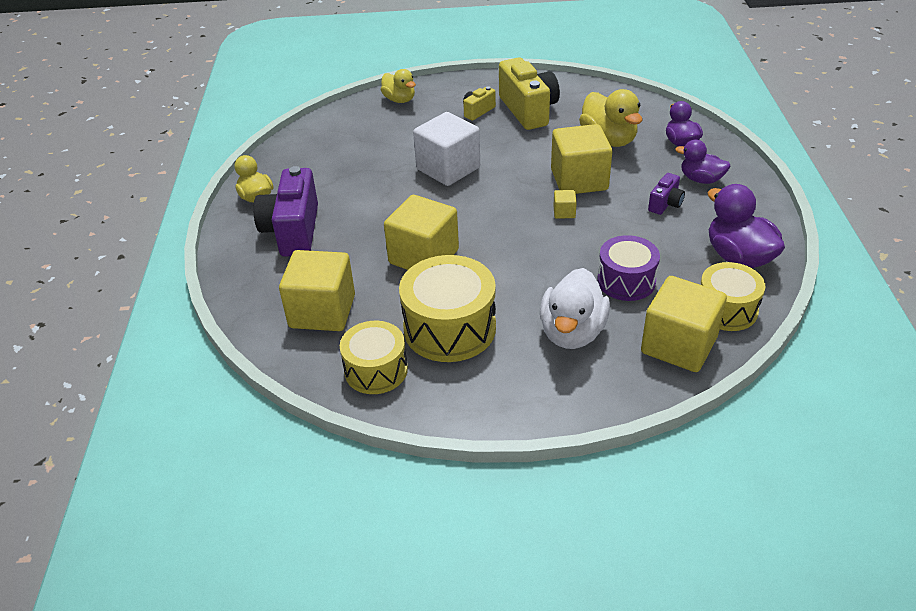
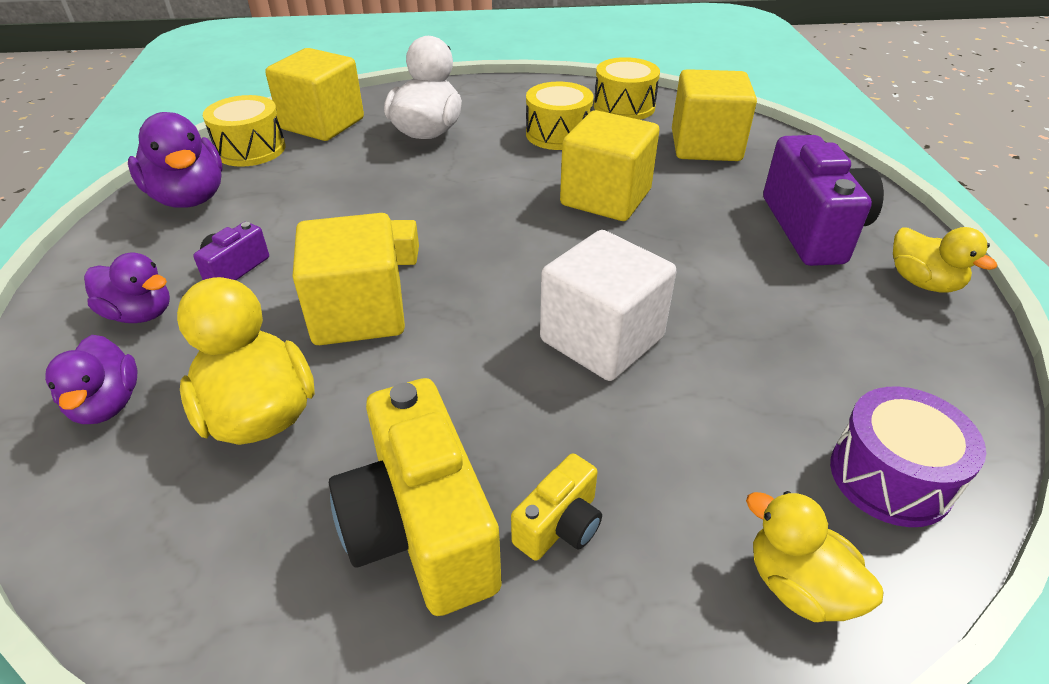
camera: 175 degrees right, 0 degrees up
(449, 328) = (558, 134): yellow drum -> yellow drum, size x0.65
(626, 281) = (349, 173): purple drum -> purple drum (890, 477)

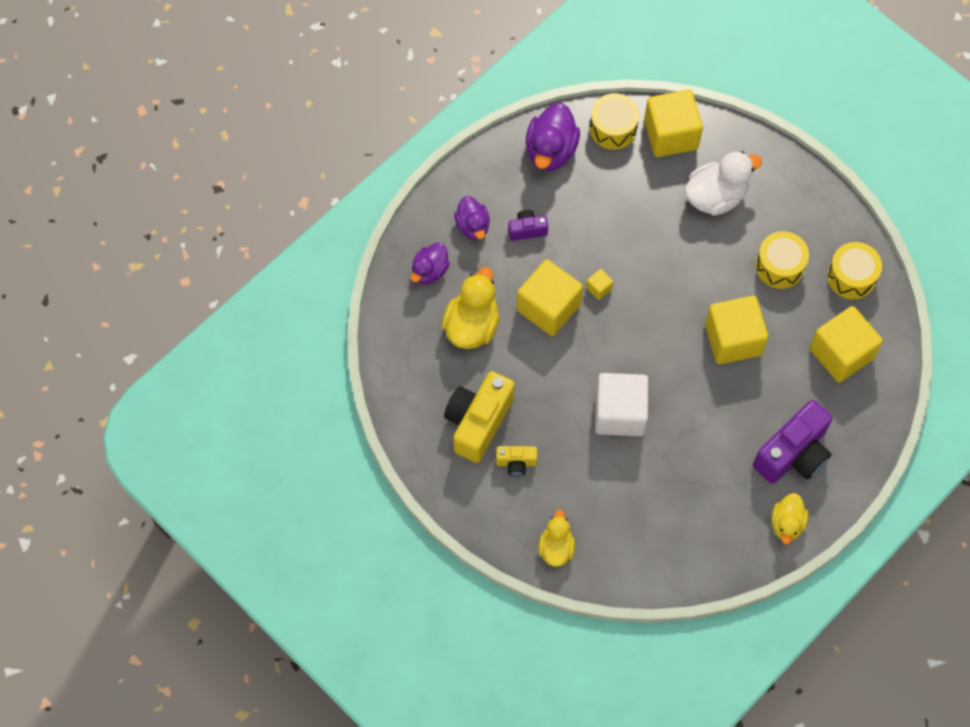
camera: 50 degrees right, 25 degrees up
(890, 477) = (633, 557): purple drum -> none

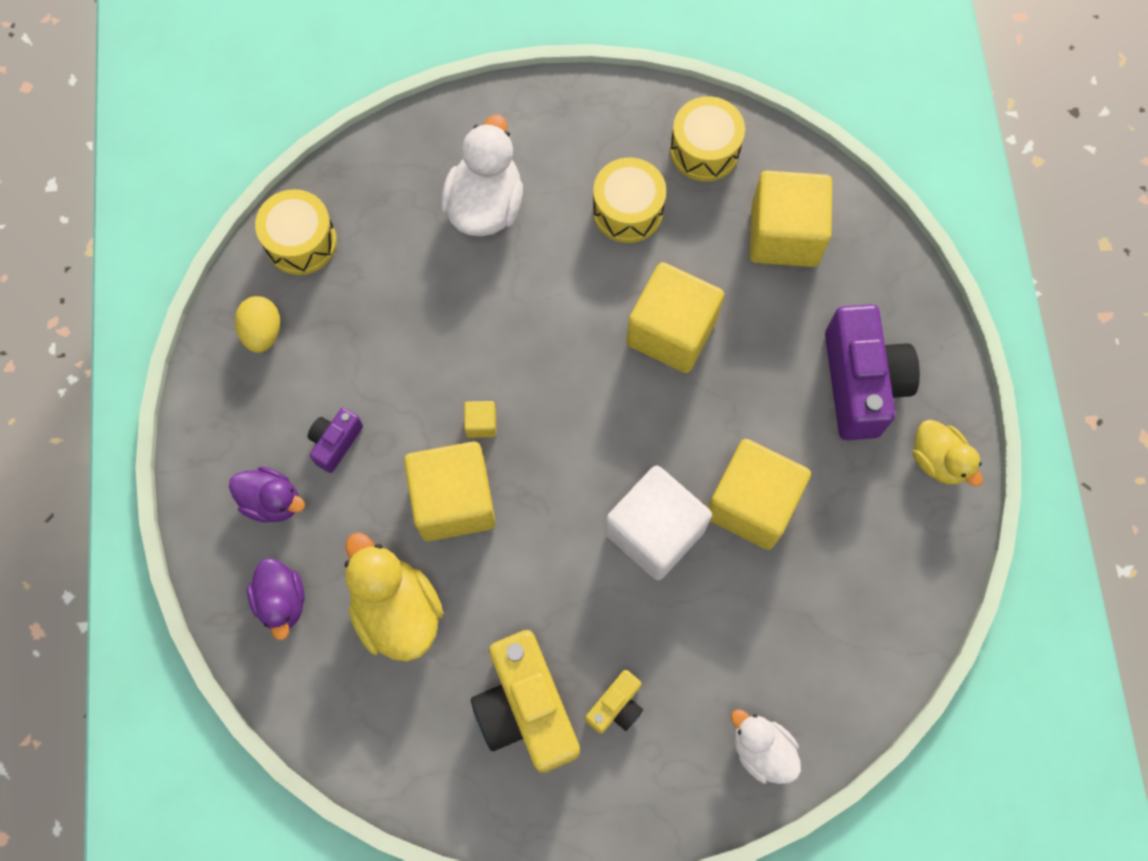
camera: 50 degrees left, 5 degrees up
(551, 151) = (263, 332): purple duck -> yellow egg
(556, 547) = (761, 750): yellow duck -> white duck
(670, 135) = (367, 188): yellow cube -> yellow cube (751, 503)

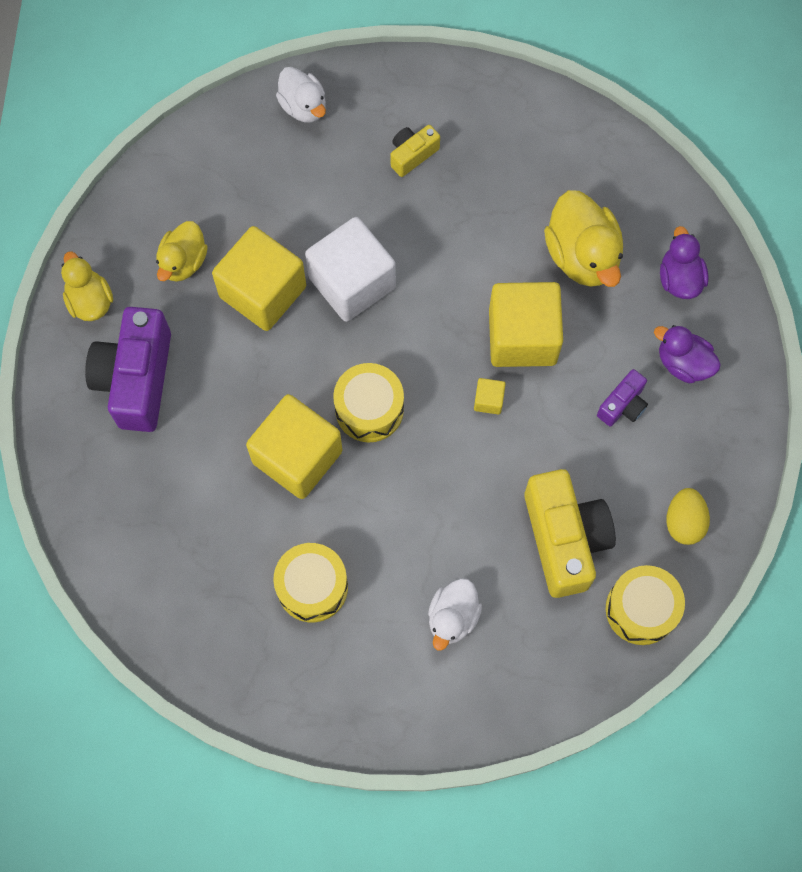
camera: 170 degrees left, 0 degrees up
(485, 205) = (452, 617): white duck -> white duck, size x0.64
(526, 708) = (485, 165): yellow camera -> yellow camera (564, 539)
(704, 150) = (220, 640): yellow drum -> yellow drum (369, 409)
(784, 235) = (165, 534): yellow cube -> none
(849, 523) = (183, 262): none -> yellow duck

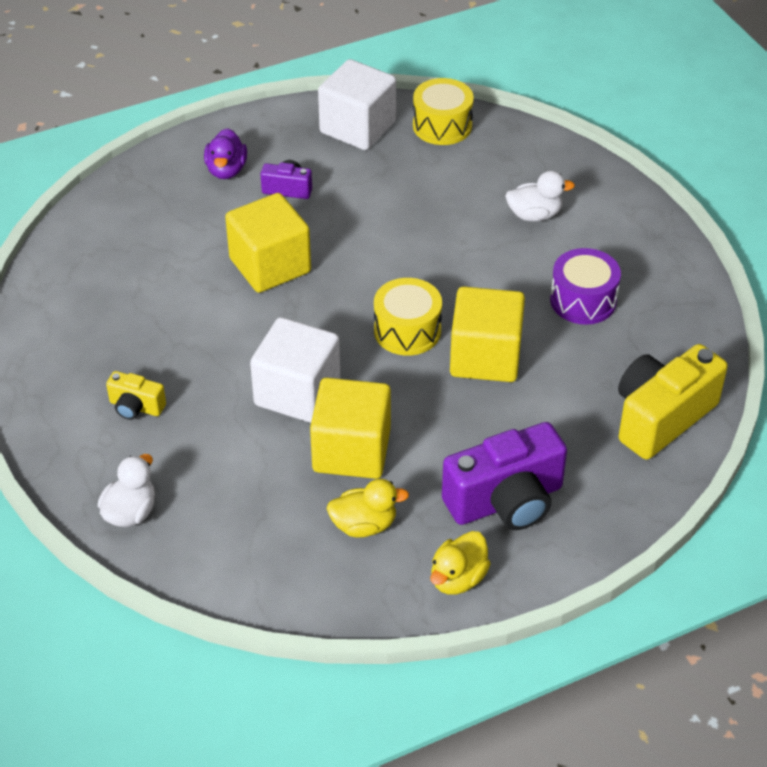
camera: 120 degrees left, 25 degrees down
(312, 587) = (583, 300): yellow drum -> purple drum
(488, 400) = (342, 263): yellow cube -> none
(564, 539) = (422, 180): yellow camera -> yellow camera (661, 417)
(582, 255) = (167, 258): yellow duck -> none
(679, 278) = (151, 197): purple duck -> none
(684, 522) = (357, 127): yellow egg -> white cube

